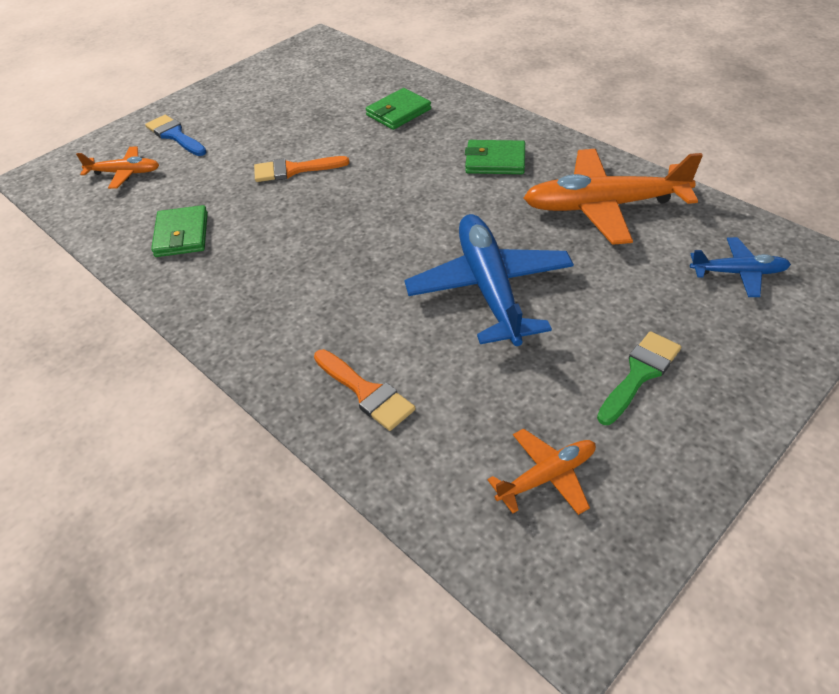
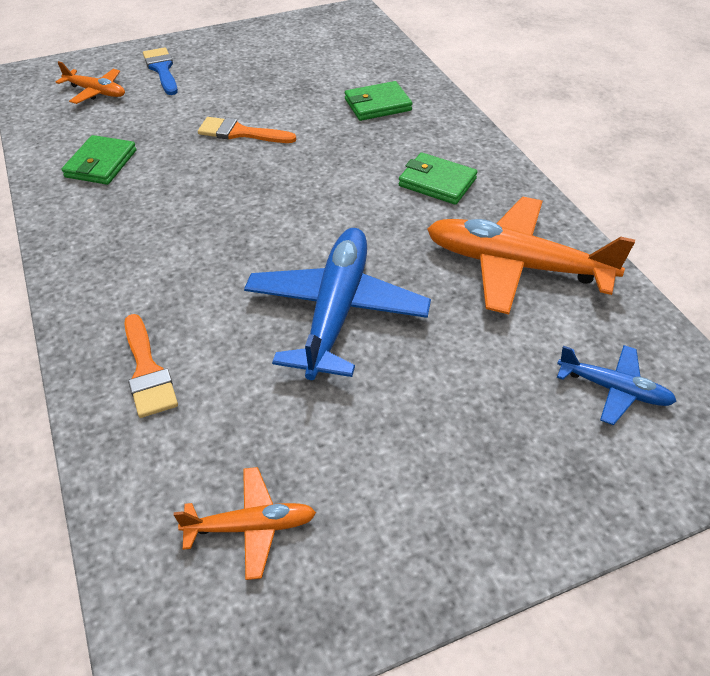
camera: 20 degrees right, 0 degrees up
(640, 374) = (423, 458): green brush -> none

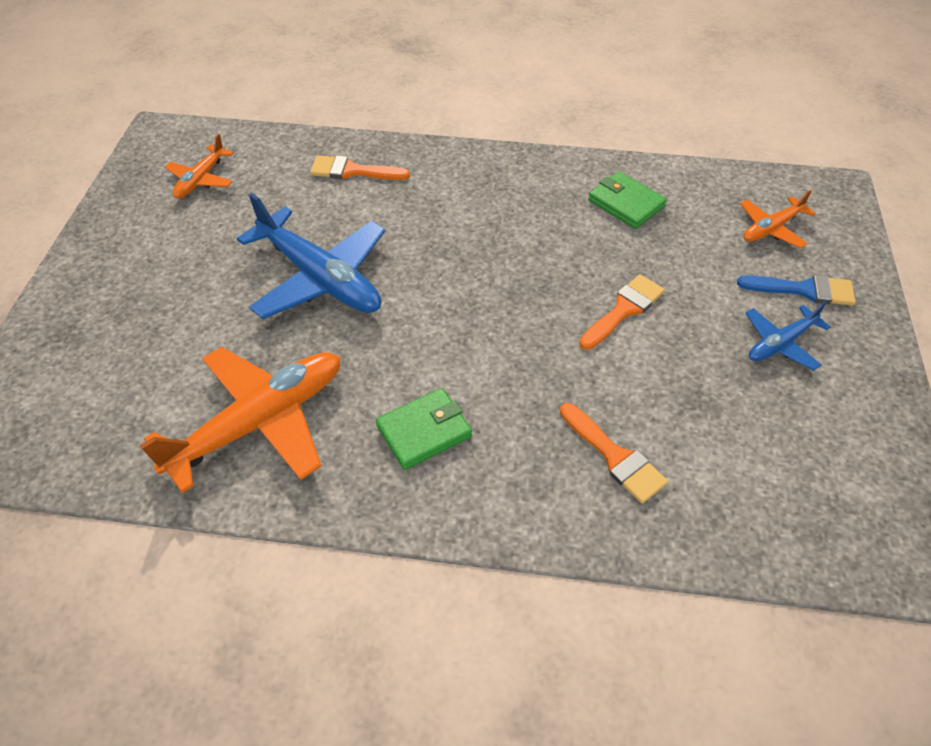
camera: 120 degrees right, 5 degrees up
(377, 105) = (615, 457): green wallet -> orange brush
(613, 389) = (91, 399): blue plane -> blue plane (780, 343)

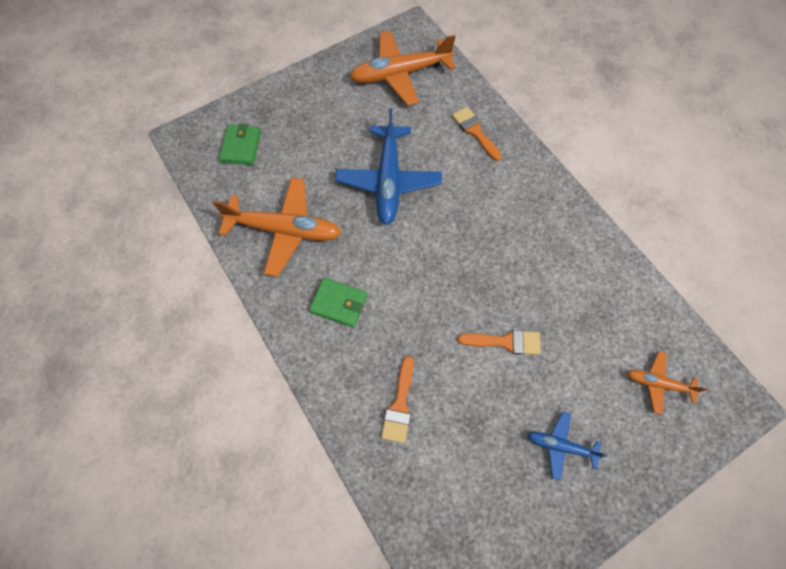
camera: 50 degrees right, 15 degrees up
(201, 179) = (400, 74): orange plane -> orange plane, size x1.93
(626, 203) = (593, 285): green wallet -> green wallet (241, 147)
(804, 290) = (620, 435): blue brush -> none

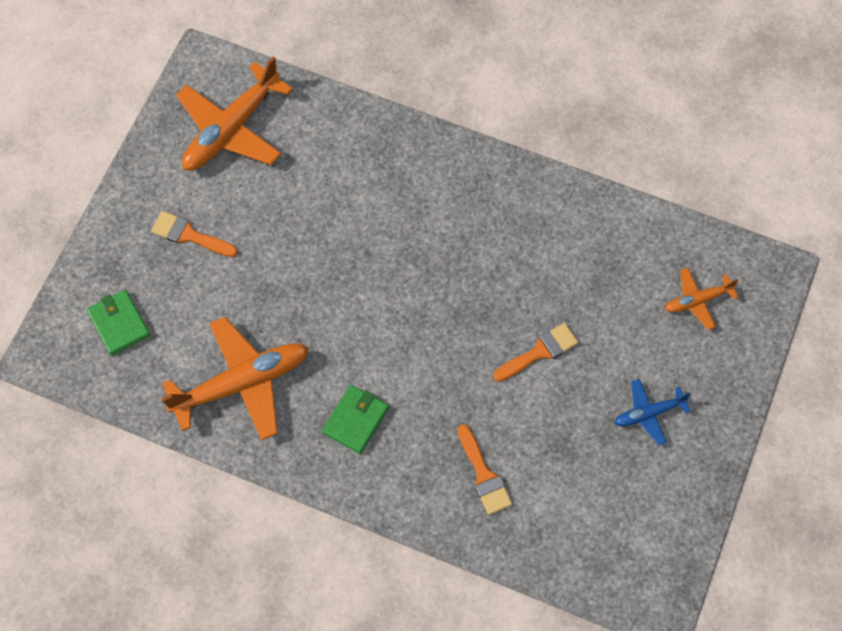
camera: 35 degrees left, 0 degrees up
(339, 303) = (355, 420): green wallet -> green wallet turned 45 degrees counterclockwise
(388, 180) = (310, 260): blue plane -> none
(475, 131) = (361, 149): orange brush -> orange brush (189, 235)

